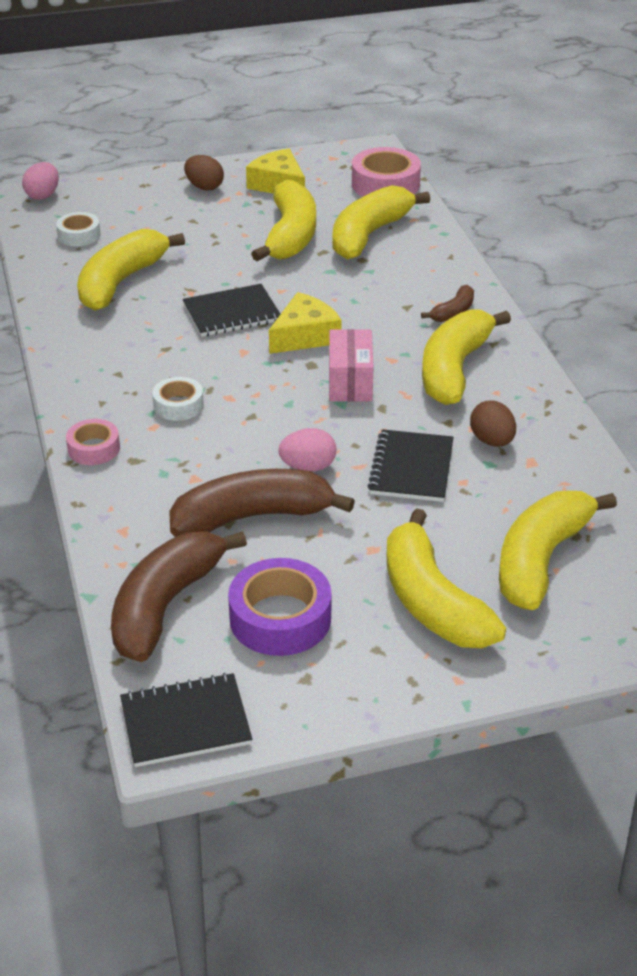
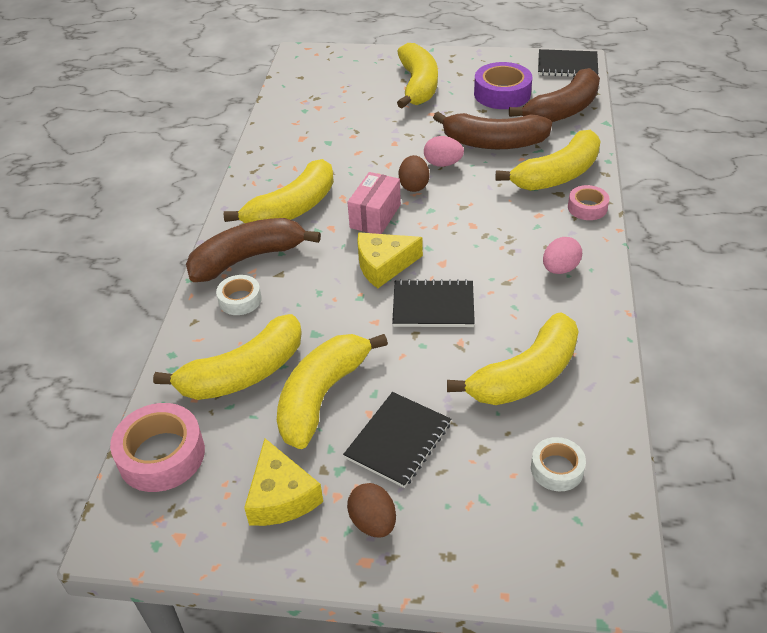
camera: 155 degrees left, 5 degrees up
(43, 195) = (592, 575): pink egg -> pink egg (560, 269)
(178, 405) = (514, 227): white tape -> white tape (240, 300)
(411, 468) = (378, 149): black notebook -> black notebook (398, 441)
(453, 312) = (248, 258): brown banana -> brown banana, size x2.11
(492, 441) = (314, 154): brown egg -> brown egg (414, 186)
(541, 560) = (346, 91): yellow banana -> yellow banana (557, 175)

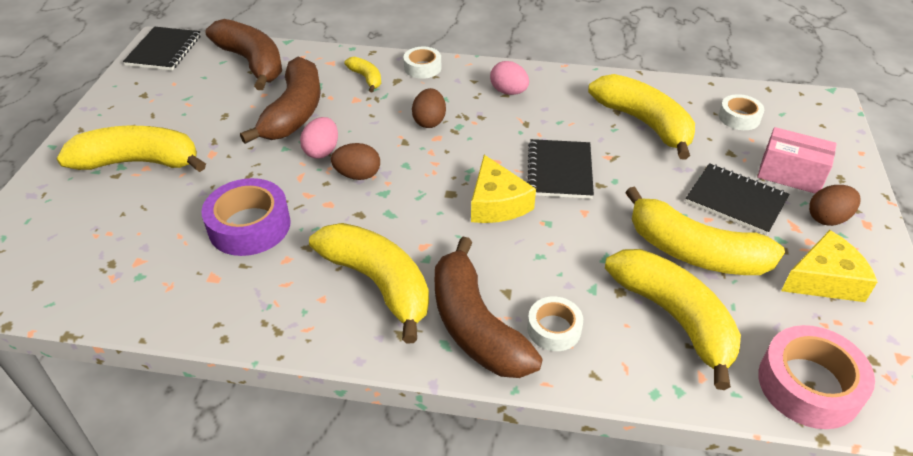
camera: 90 degrees left, 0 degrees up
(375, 216) = (409, 208): pink box -> pink box (790, 174)
(496, 219) = (429, 121): none -> brown egg
(502, 94) = (197, 98): purple tape -> purple tape (249, 226)
(557, 175) = (366, 78): yellow banana -> yellow banana, size x0.47
(587, 208) = (422, 67): pink tape -> white tape

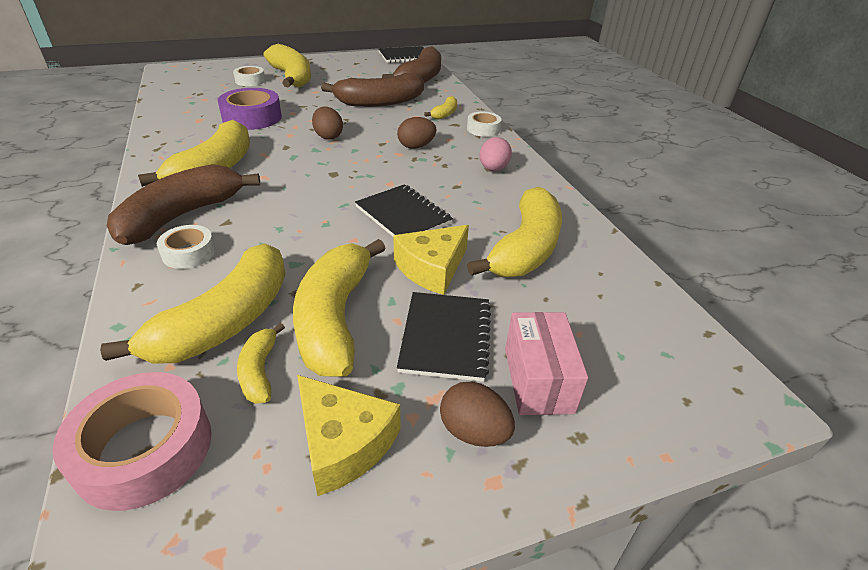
camera: 60 degrees right, 5 degrees down
(322, 151) = (345, 119): pink egg -> none
(497, 203) = (335, 195): yellow cheese -> yellow cheese (432, 268)
(559, 171) = (403, 215): black notebook -> black notebook turned 75 degrees clockwise
(739, 117) = (612, 316): white tape -> white tape (250, 81)
(743, 308) = (260, 371): none -> yellow banana

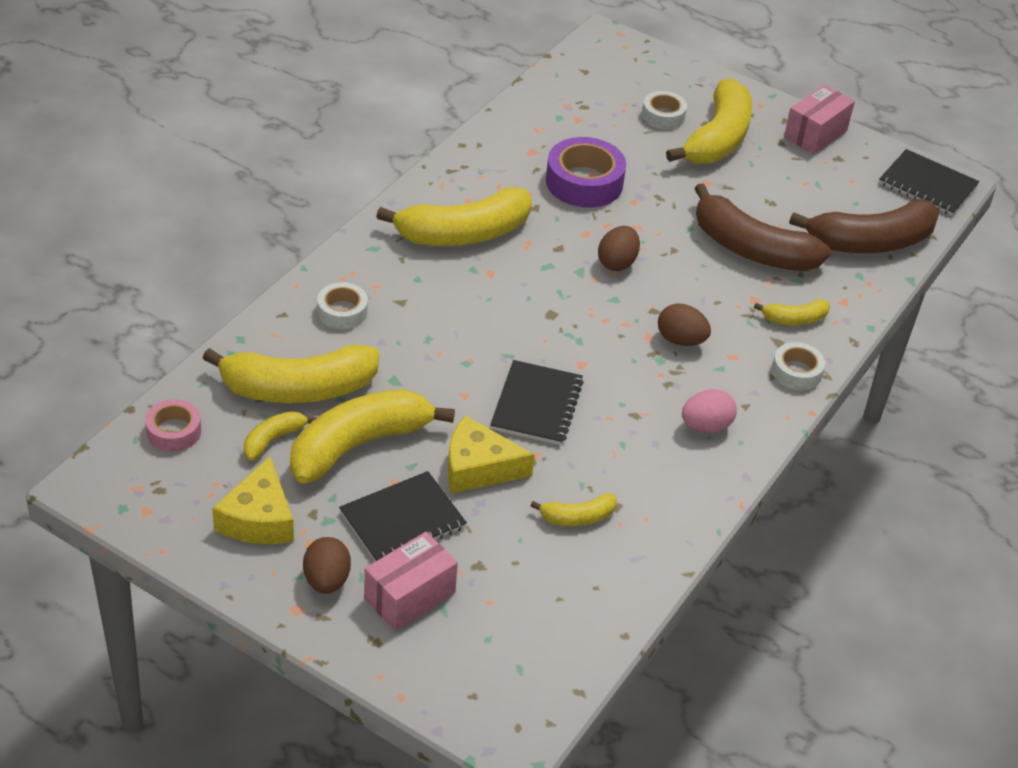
camera: 50 degrees right, 5 degrees up
(144, 449) = (174, 431): pink tape -> pink tape, size x0.59
(182, 216) = (379, 270): brown banana -> none
(332, 60) = (815, 134): none -> pink box
(525, 248) = (577, 517): yellow banana -> yellow banana, size x0.47

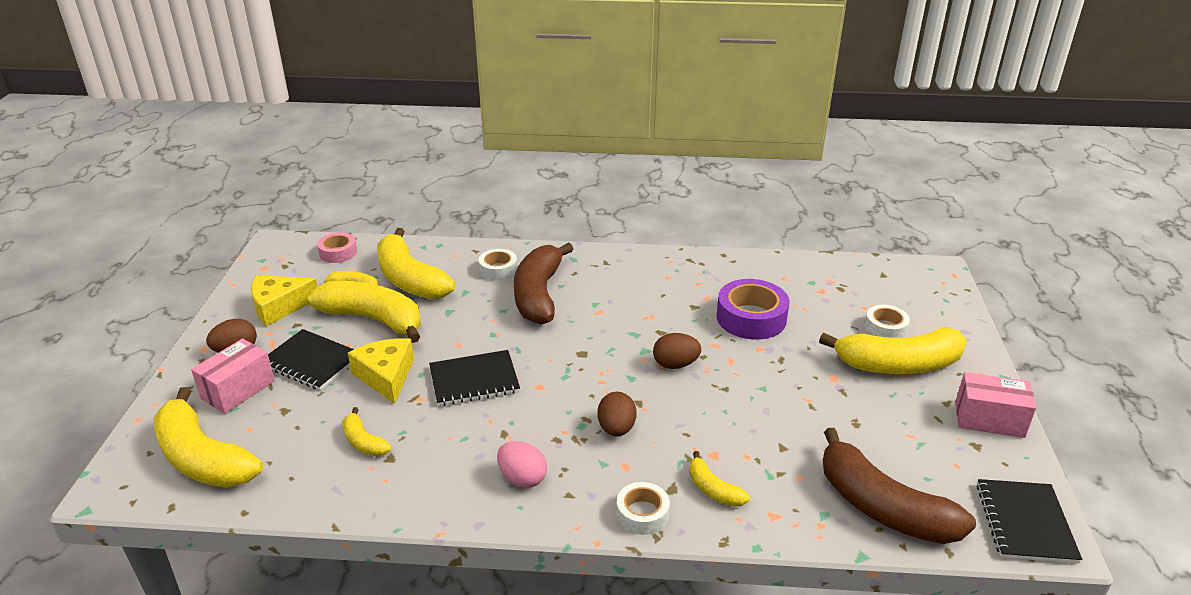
camera: 65 degrees right, 10 degrees down
(409, 595) = (238, 390): pink box -> pink box turned 75 degrees counterclockwise
(463, 233) = (628, 287): yellow banana -> yellow banana (203, 458)
(751, 249) = (778, 431): brown banana -> brown banana (539, 295)

